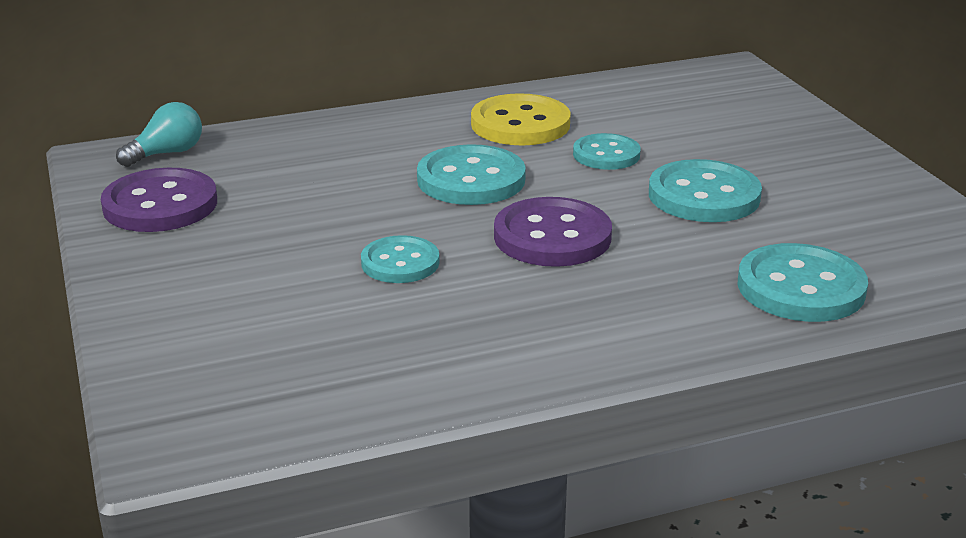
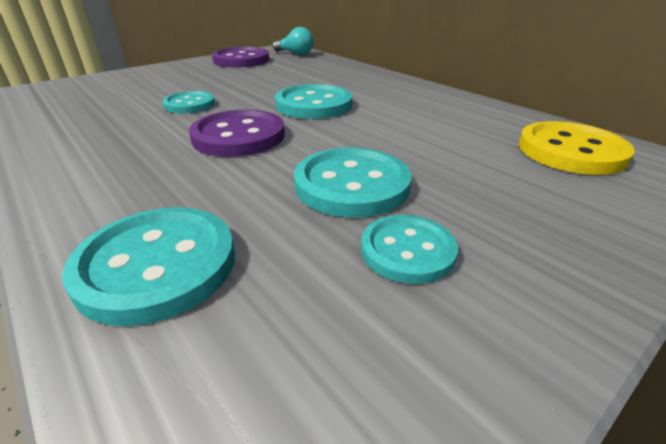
camera: 70 degrees right, 5 degrees up
(520, 124) = (416, 105): yellow button -> yellow button (571, 151)
(606, 154) = (396, 136): turquoise button -> turquoise button (407, 250)

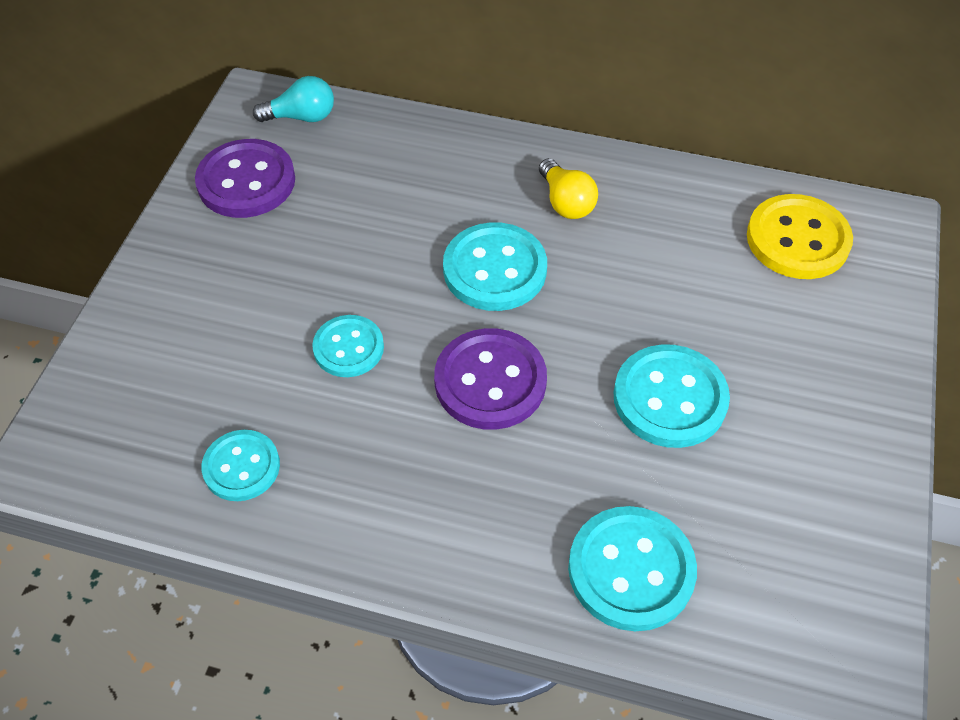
camera: 35 degrees left, 20 degrees up
(395, 97) = (566, 202): none -> yellow light bulb
(407, 250) = (770, 451): turquoise button -> turquoise button (241, 467)

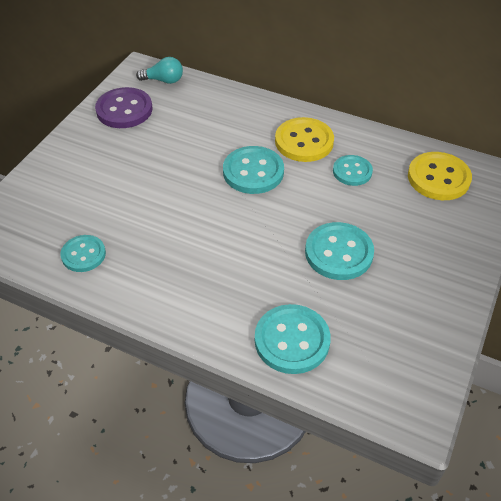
camera: 10 degrees right, 5 degrees down
(348, 348) = (159, 202): turquoise button -> turquoise button (352, 171)
(490, 381) = (235, 230): purple button -> none
(566, 202) = (304, 141): yellow light bulb -> yellow button

